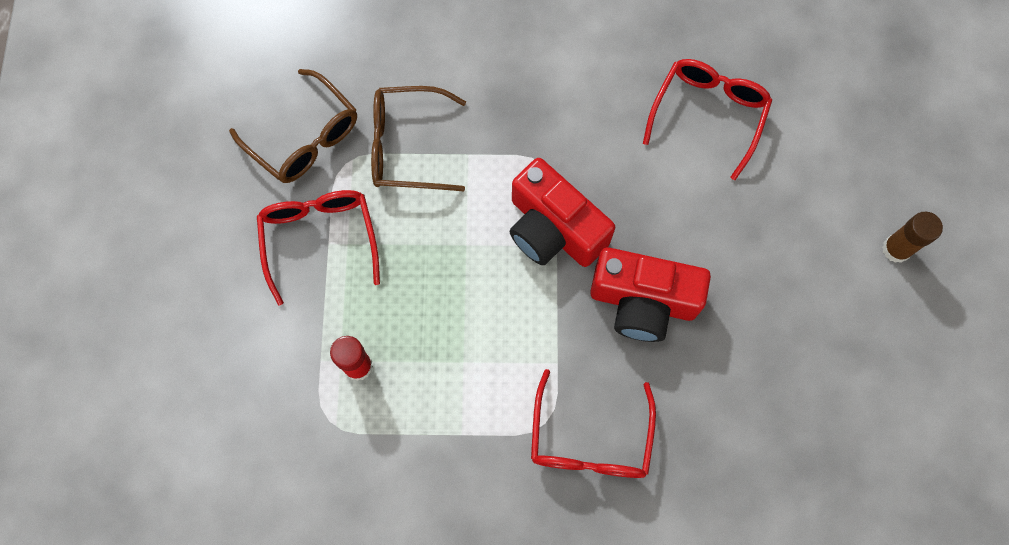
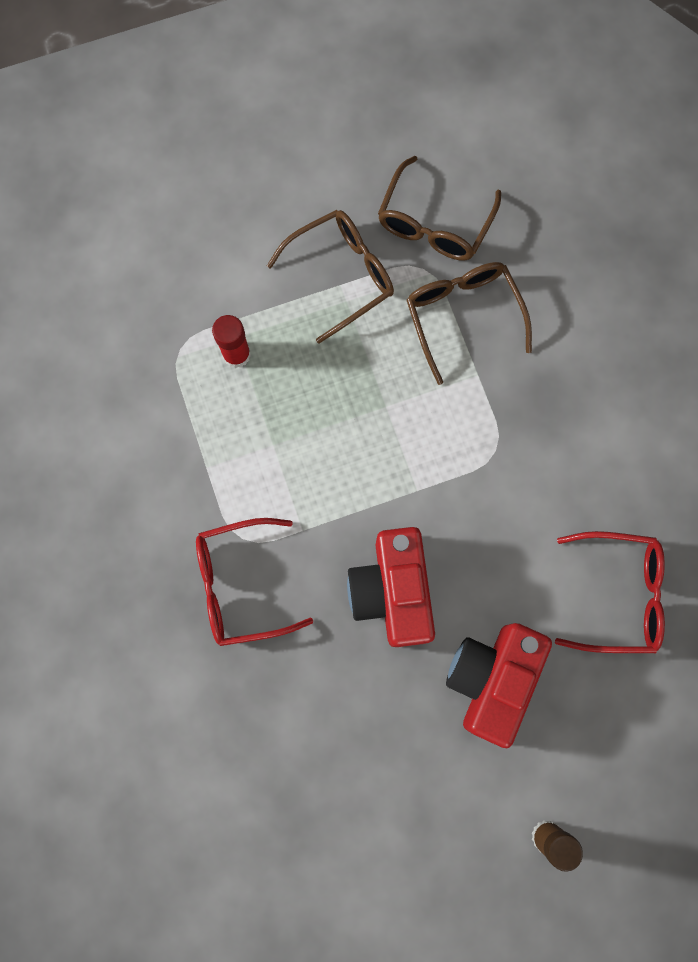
camera: 70 degrees right, 5 degrees up
(320, 239) = (342, 275): red glasses -> brown glasses
(553, 229) = (433, 481): red camera -> red camera (491, 679)

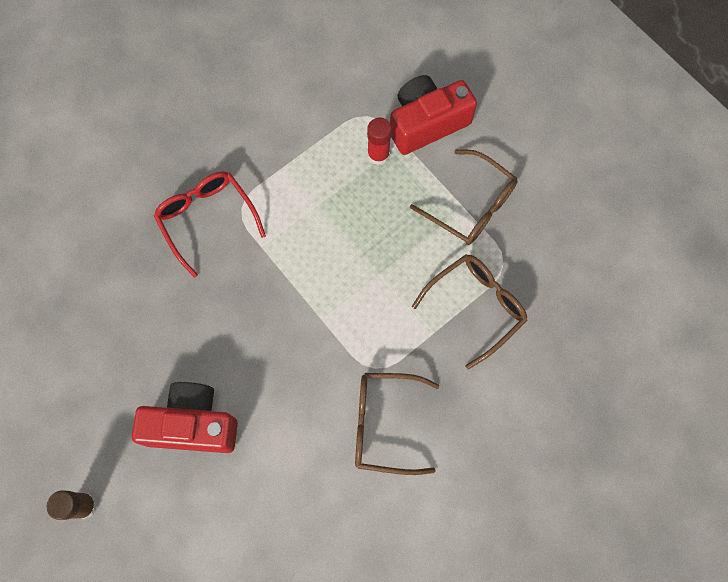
camera: 70 degrees right, 5 degrees down
(392, 591) = (236, 327): red camera -> red camera (426, 123)
(434, 223) = (545, 259): brown glasses -> brown glasses (384, 424)
(618, 594) = (291, 504): red glasses -> none

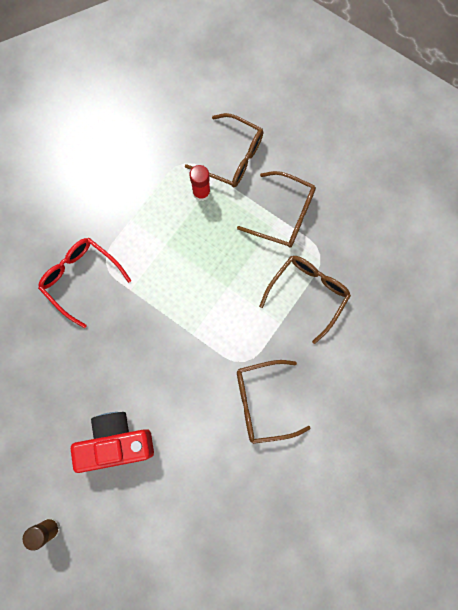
camera: 15 degrees left, 5 degrees up
(426, 123) = (232, 157): red camera -> brown glasses

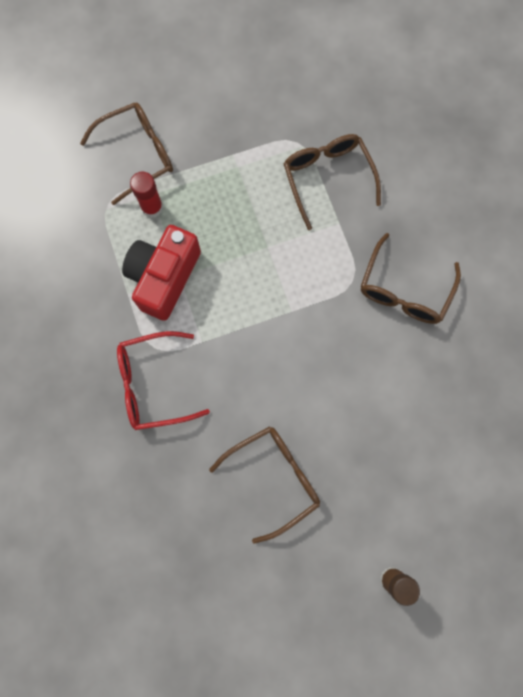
camera: 55 degrees left, 0 degrees up
(116, 442) = (349, 456): red camera -> red camera (164, 277)
(284, 215) = (234, 147): brown glasses -> brown glasses (274, 478)

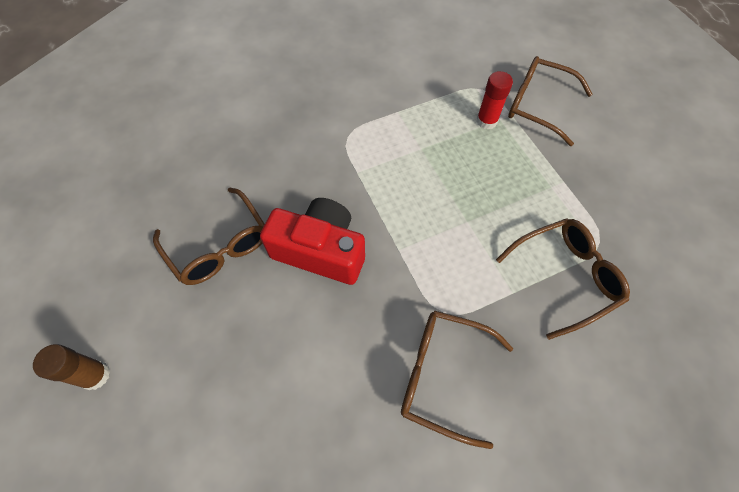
camera: 85 degrees right, 15 degrees down
(138, 154) = (537, 105): brown glasses -> brown glasses turned 150 degrees clockwise
(153, 384) = (313, 138): red glasses -> none
(164, 277) = (418, 137): red camera -> red camera (320, 251)

